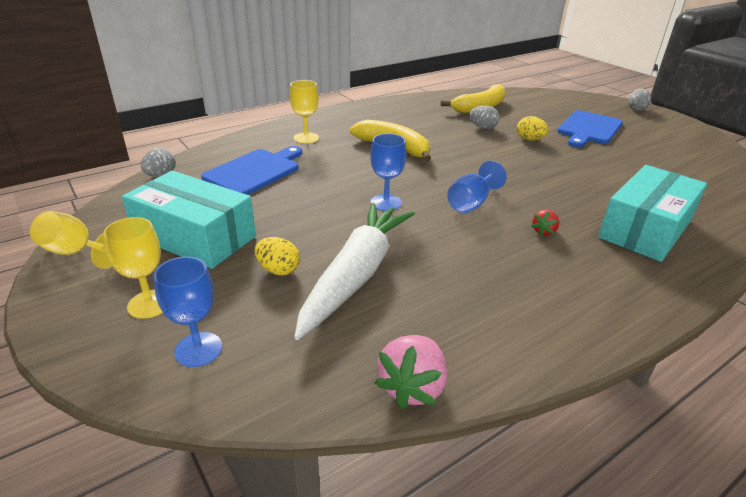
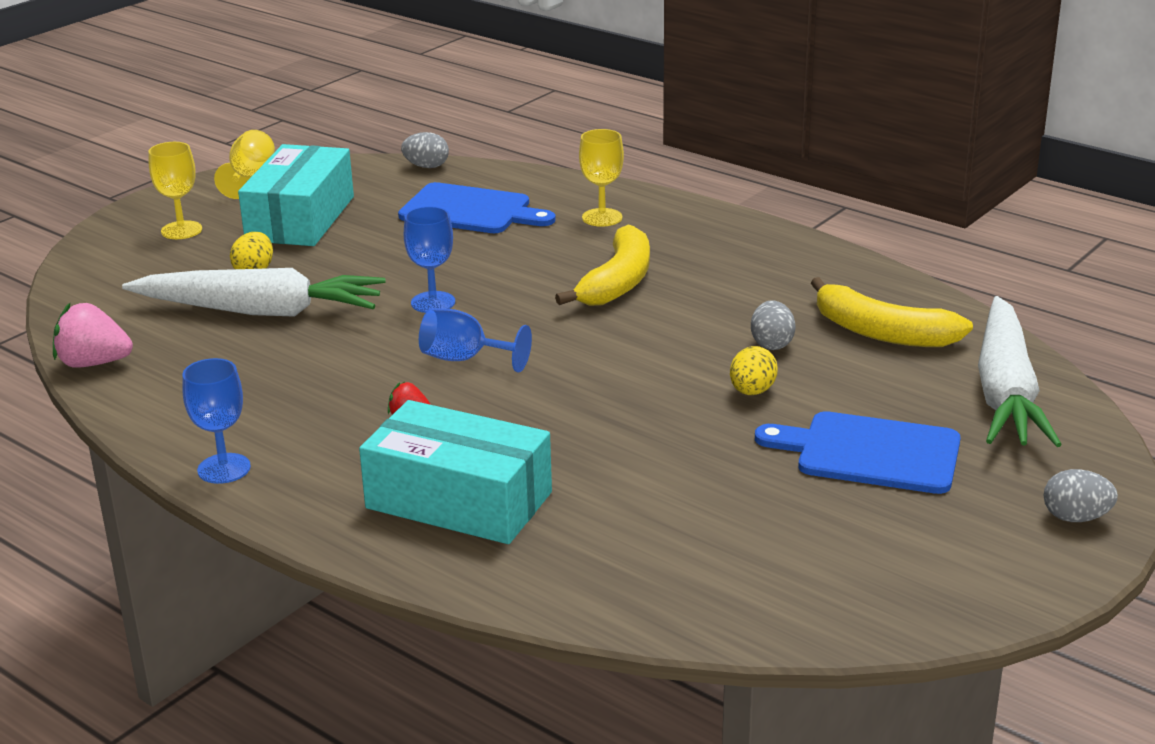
camera: 75 degrees right, 5 degrees down
(198, 349) = (125, 265): blue goblet -> blue goblet (224, 468)
(538, 99) = (1005, 391): none -> white carrot

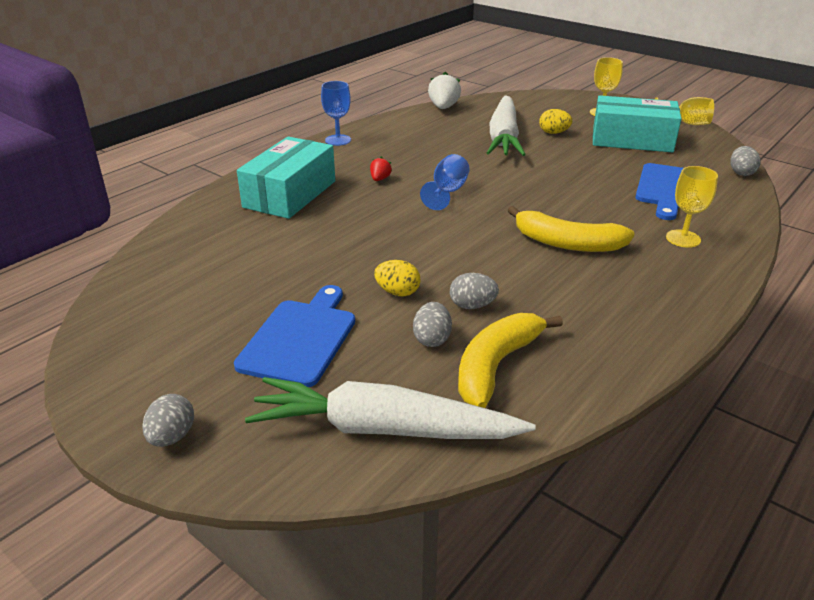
camera: 90 degrees right, 5 degrees up
(94, 363) = (443, 107): pink strawberry -> white strawberry
(433, 302) = (522, 181): blue goblet -> none
(845, 368) = (432, 339): none -> grey egg

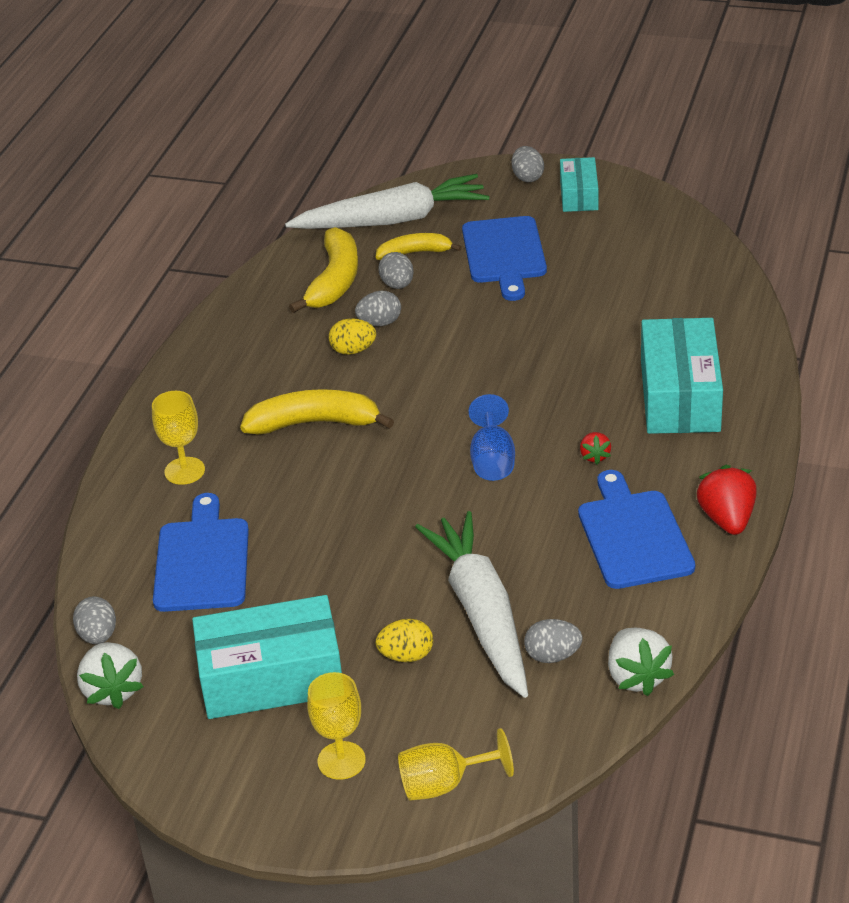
camera: 160 degrees right, 5 degrees up
(151, 386) = (579, 195): none -> turquoise box
(338, 140) = (727, 519): blue goblet -> red strawberry
(389, 372) = (415, 253): none -> yellow banana
(395, 145) = (633, 535): none -> blue cutting board
(397, 292) = (455, 315): yellow egg -> yellow egg (353, 350)
(478, 119) = (552, 656): none -> grey egg
(686, 123) = (179, 771): yellow goblet -> yellow goblet (444, 784)
(727, 152) = (113, 690): none -> white strawberry

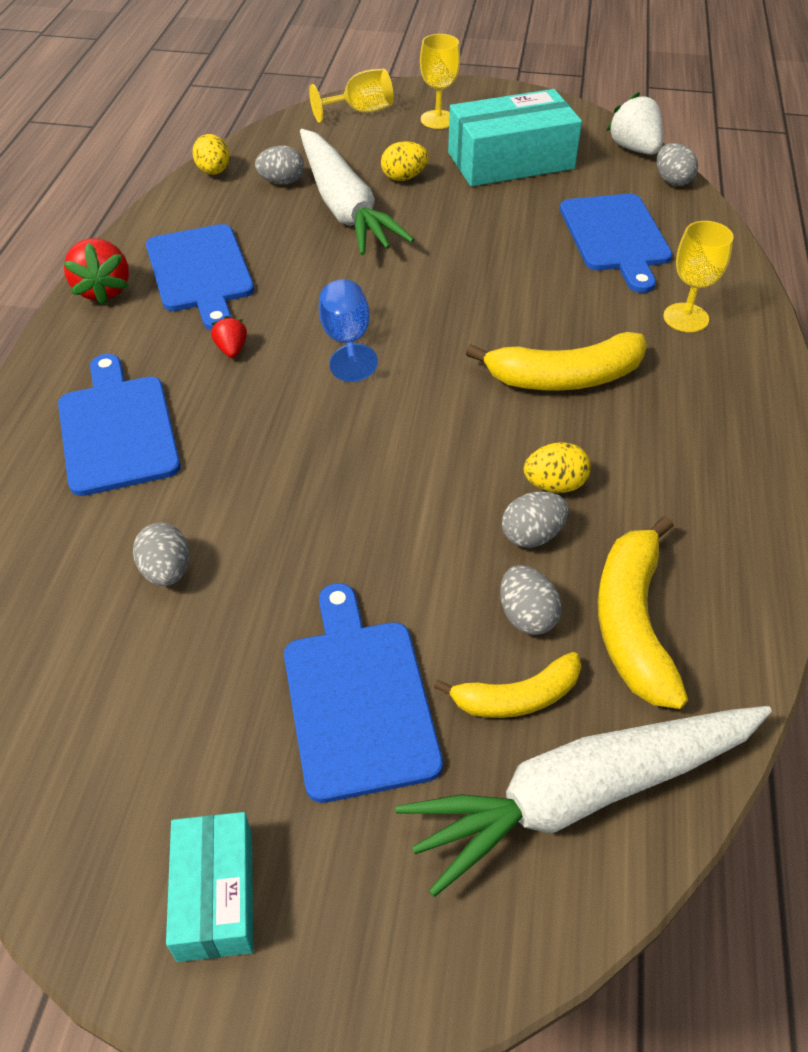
camera: 170 degrees right, 10 degrees up
(527, 177) = (325, 965): grey egg -> grey egg (167, 571)
(636, 676) = (214, 172): white strawberry -> yellow egg
(680, 395) = (117, 429): turquoise box -> blue cutting board

